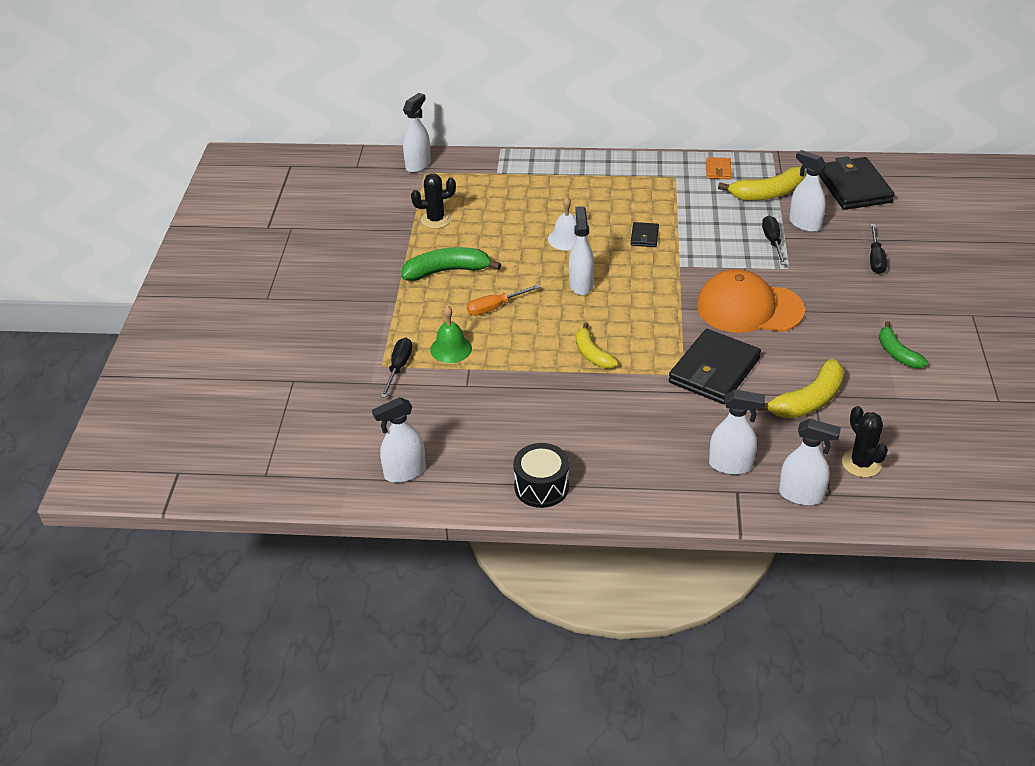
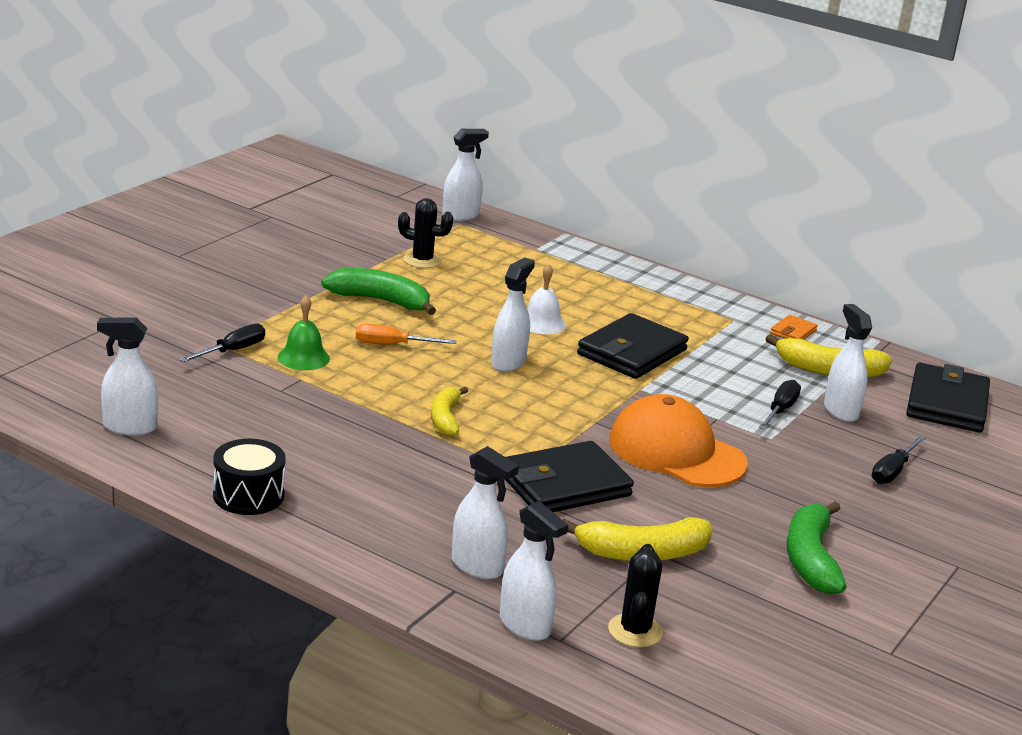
camera: 25 degrees right, 15 degrees down
(644, 237) = (632, 352): black wallet -> black wallet, size x2.14
(897, 353) = (810, 559): green banana -> green banana, size x1.54

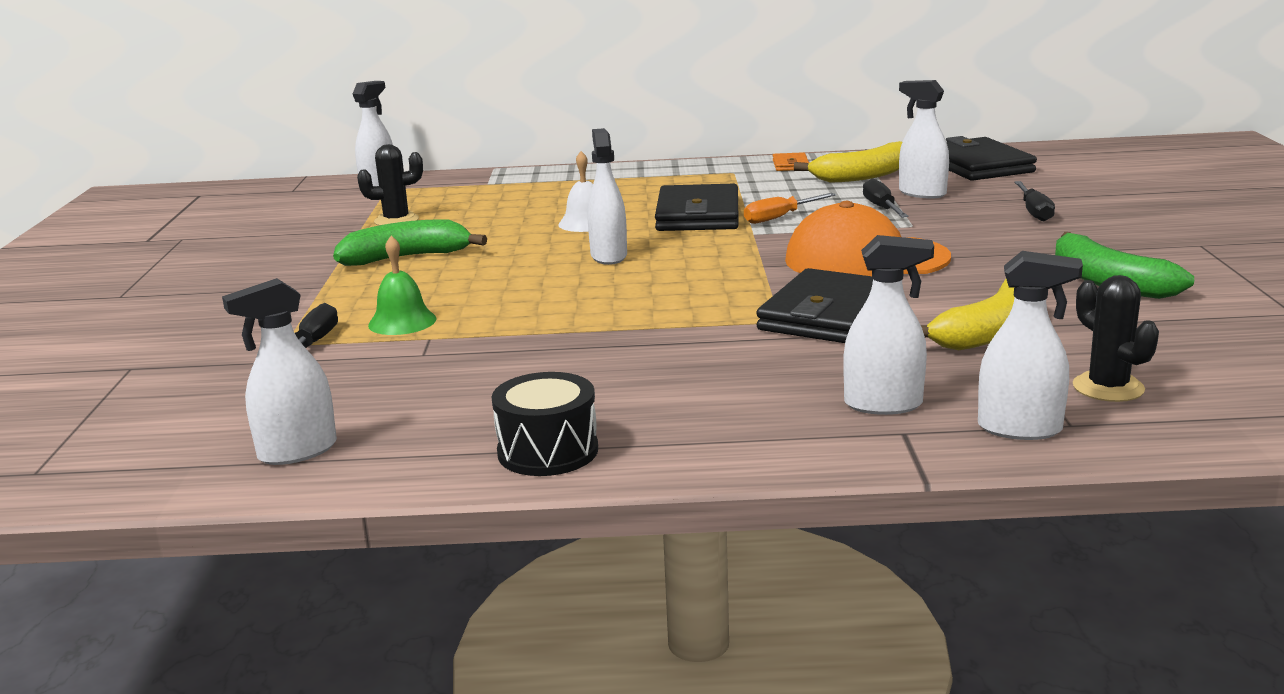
camera: 30 degrees left, 5 degrees down
(392, 345) = (477, 282): orange screwdriver -> orange screwdriver (780, 217)
(445, 418) = (630, 312): yellow banana -> none

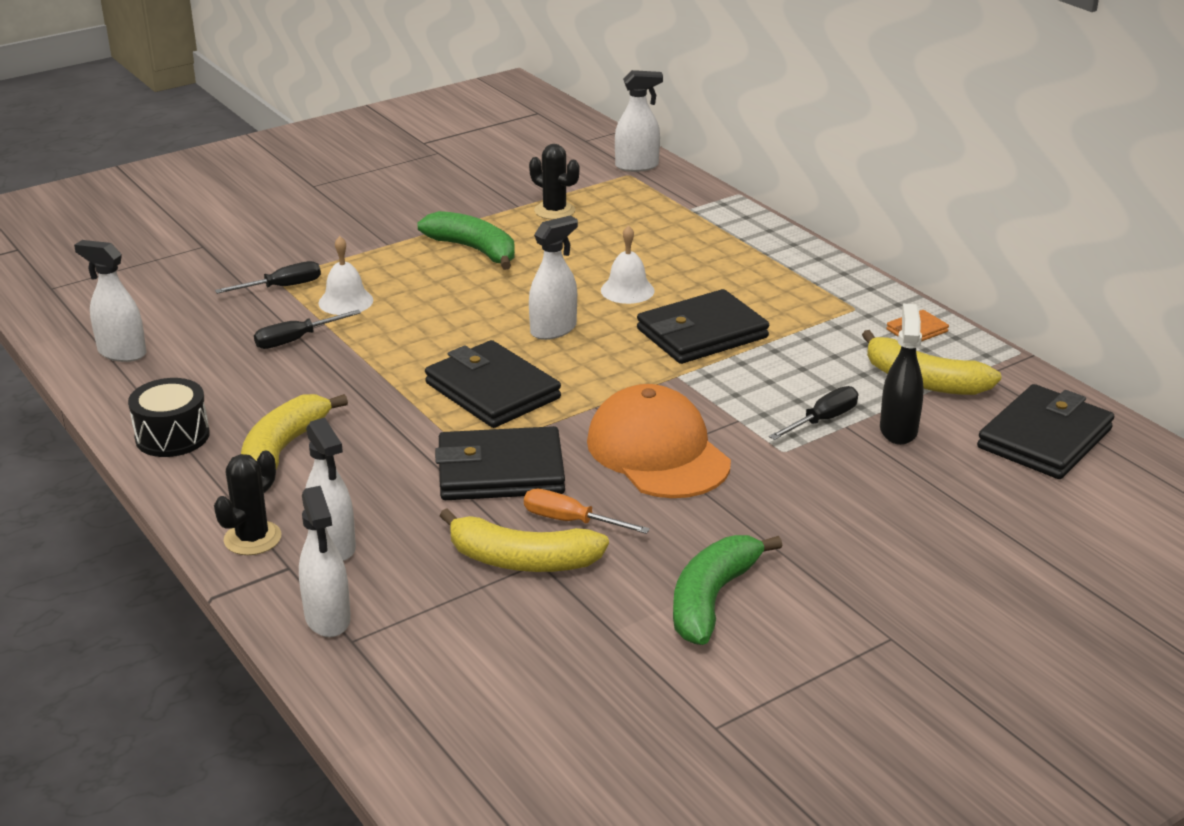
camera: 55 degrees right, 10 degrees up
(402, 322) = (345, 301): green bell -> white bell
(663, 398) = (283, 450): none -> yellow banana
(681, 294) = (492, 391): none -> black wallet
(780, 217) = (736, 375): orange screwdriver -> orange screwdriver (571, 521)
(922, 193) = (898, 430): white spray bottle -> black spray bottle
(1034, 212) = (903, 511): black screwdriver -> black screwdriver (296, 340)
(1108, 388) = (439, 646): black cactus -> black cactus (252, 538)

